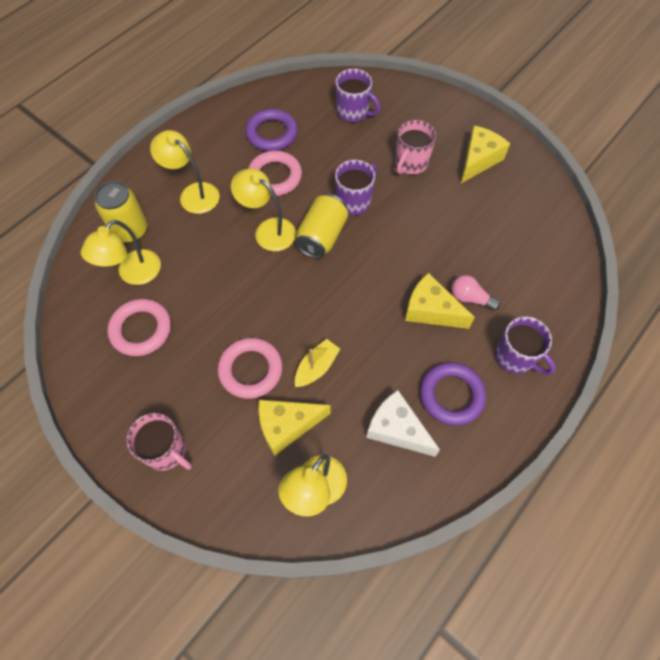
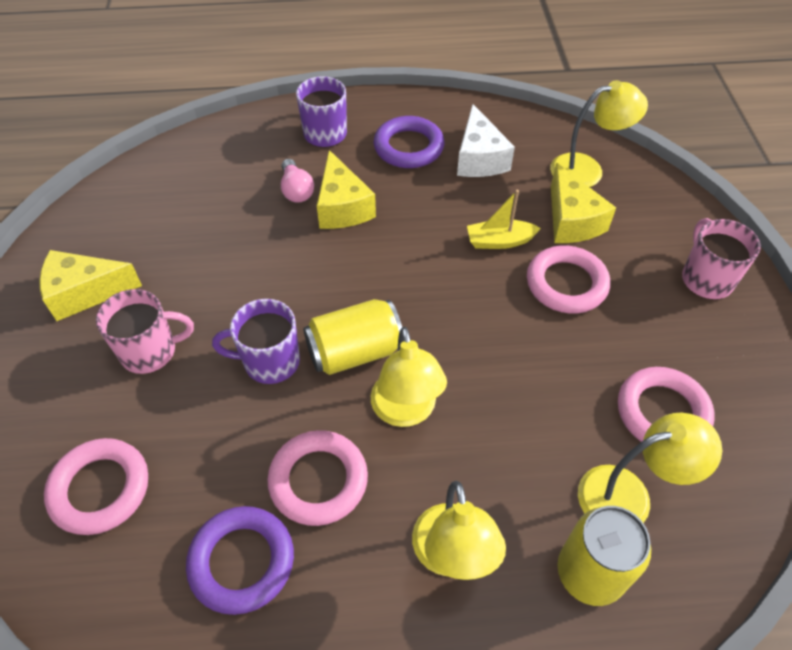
camera: 135 degrees left, 10 degrees down
(287, 426) = (571, 220): yellow cheese -> yellow cheese turned 45 degrees clockwise
(353, 112) = (100, 489): purple mug -> pink ring

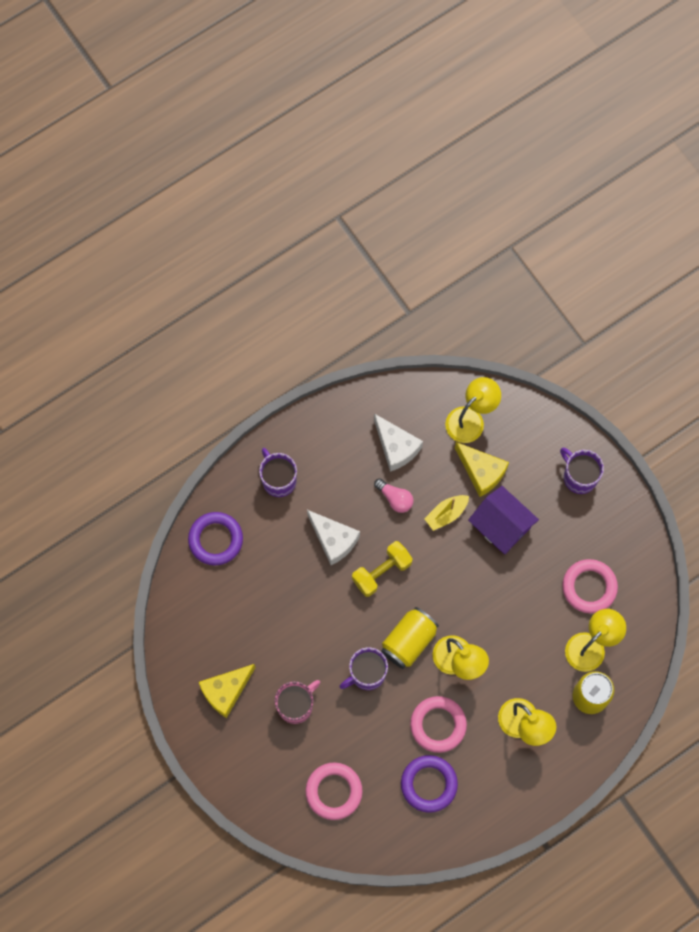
camera: 30 degrees left, 20 degrees up
(296, 190) = (295, 542): pink light bulb -> pink light bulb (395, 498)
(342, 207) = (333, 540): yellow cheese -> white cheese
(376, 262) = (381, 572): none -> yellow dumbbell
(408, 147) = (343, 462): purple ring -> purple ring (215, 539)
(566, 284) = (501, 526): pink ring -> purple house
(706, 279) = (579, 477): pink mug -> purple mug

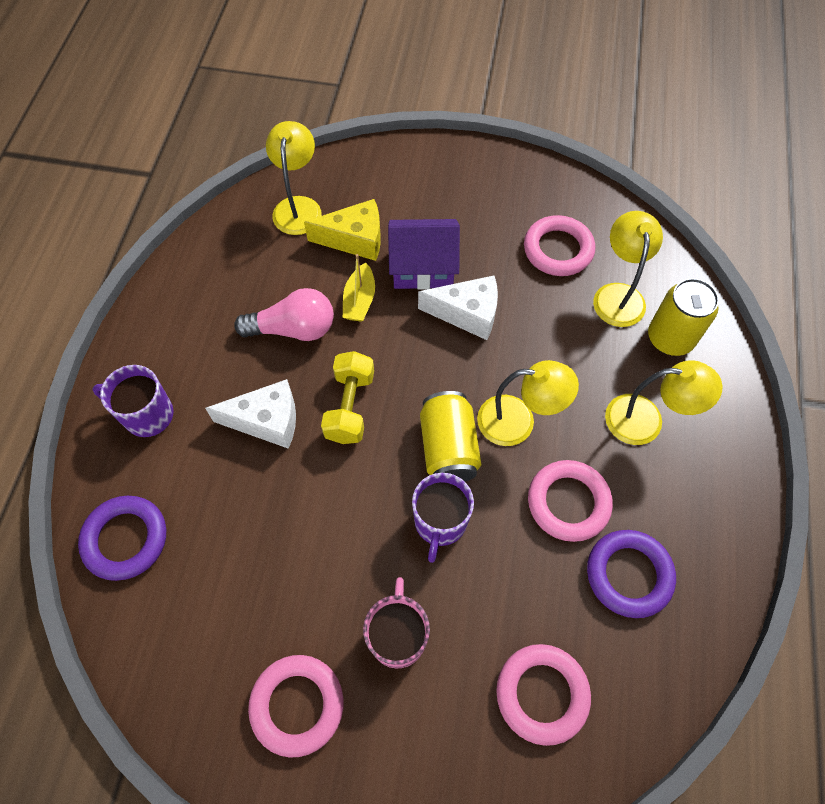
camera: 45 degrees left, 10 degrees down
(226, 691) = (297, 705): yellow cheese -> pink ring
(395, 498) = (293, 329): pink light bulb -> pink light bulb, size x1.56
(396, 447) = (248, 285): white cheese -> white cheese (467, 314)
(579, 477) = (447, 174): purple mug -> none

